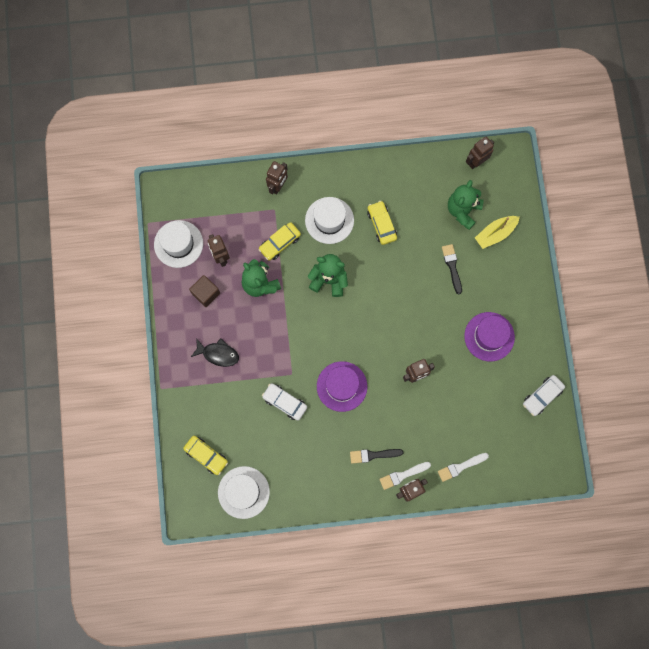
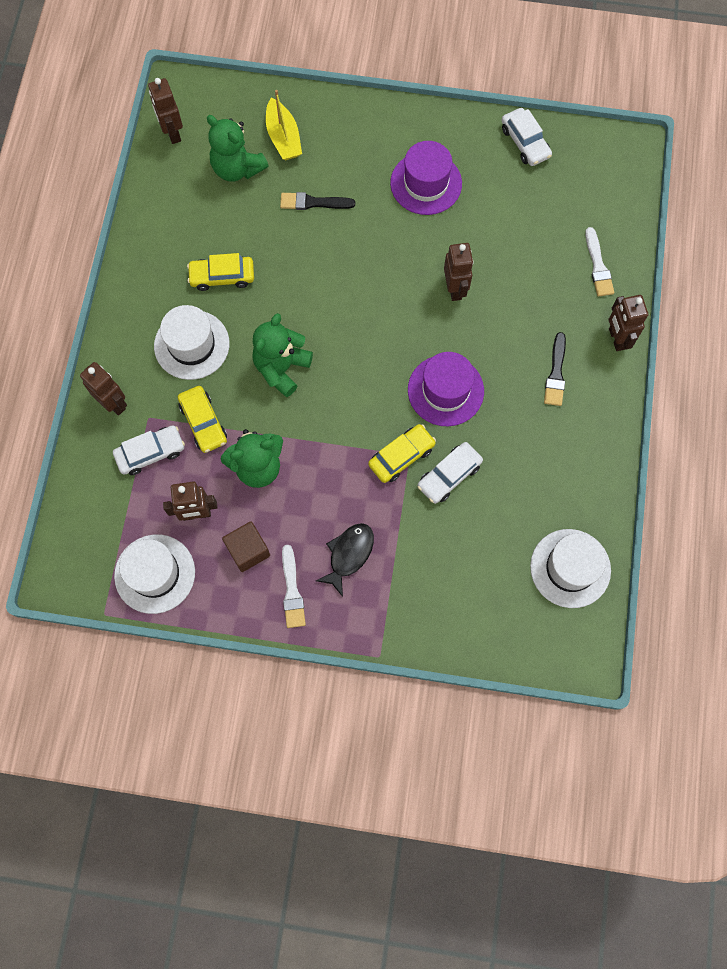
camera: 75 degrees left, 5 degrees down
(206, 455) = (502, 610): yellow car -> yellow car (401, 456)
(252, 218) = (150, 453): none -> white car
(402, 475) = (593, 342): white brush -> white brush (292, 591)

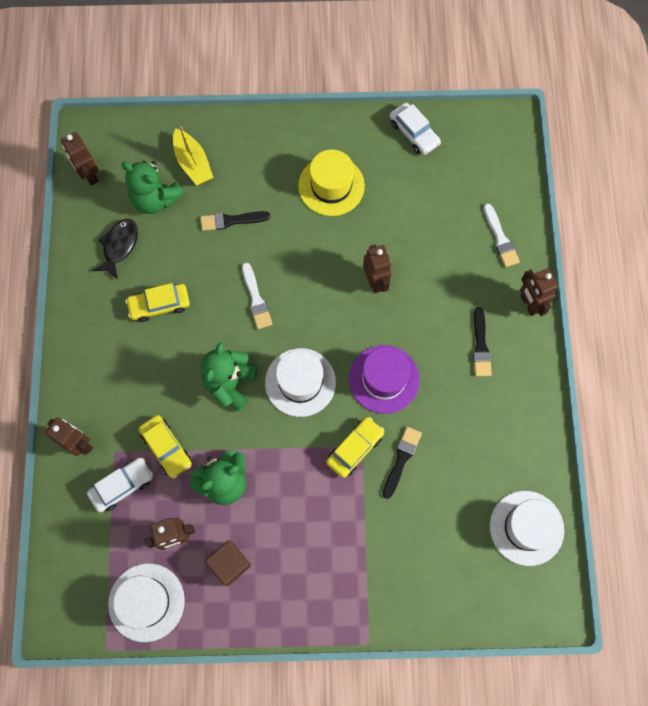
camera: 10 degrees left, 0 degrees up
(191, 345) = (142, 375): white hat -> white hat (300, 382)
(292, 591) = (277, 595): white brush -> white brush (256, 299)
(349, 555) = (323, 551): black fish -> black fish (119, 246)
(426, 183) = (331, 186): purple hat -> yellow hat
(449, 475) = (401, 459): white car -> black brush

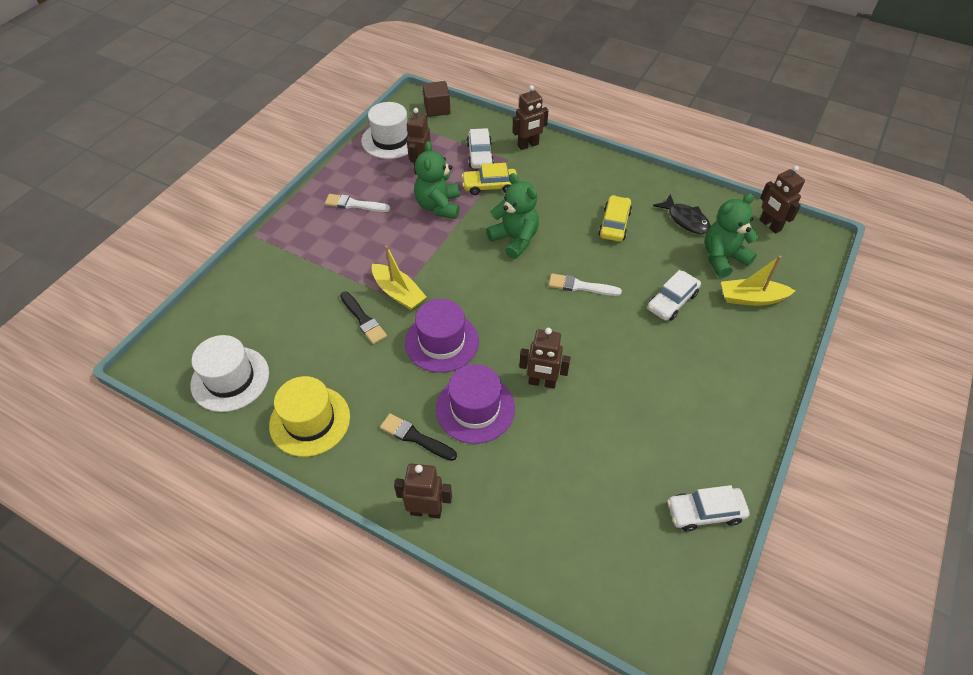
camera: 120 degrees right, 20 degrees down
(89, 175) = (769, 225): brown robot -> brown robot turned 120 degrees counterclockwise
(229, 564) = (377, 186): brown cube -> brown cube (437, 109)
(231, 220) = (672, 301): black brush -> white car
(300, 382) = (482, 283): white hat -> none
(331, 186) = (672, 397): yellow hat -> yellow hat (310, 421)
(355, 448) = (398, 293): yellow car -> yellow boat
(429, 317) = (475, 408): none -> purple hat
(500, 238) = (519, 528): white brush -> white brush (354, 204)

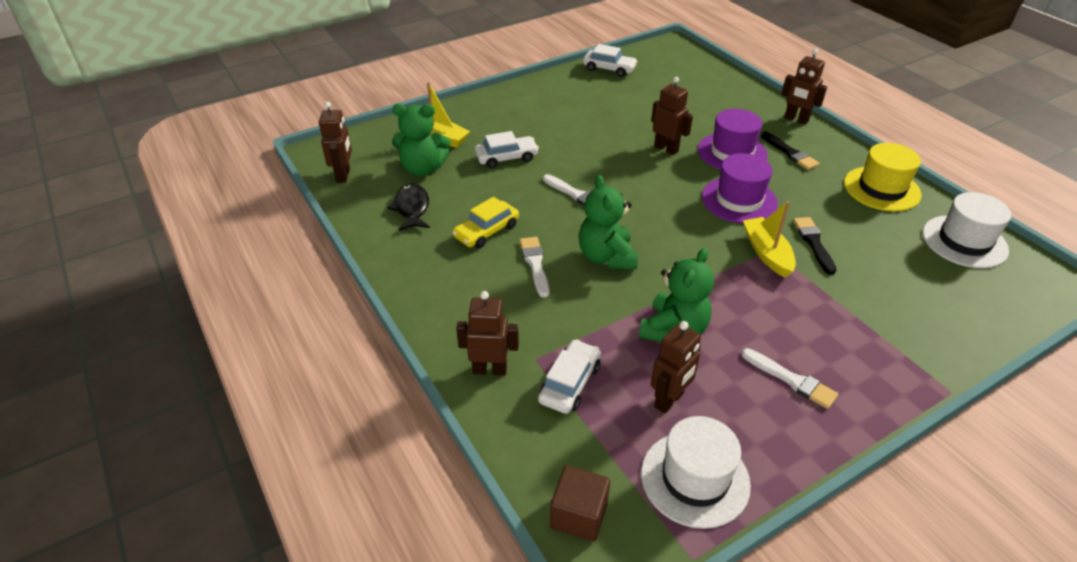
camera: 150 degrees left, 10 degrees down
(490, 186) = (589, 330): yellow car -> none
(558, 214) = (535, 264): none -> white brush

